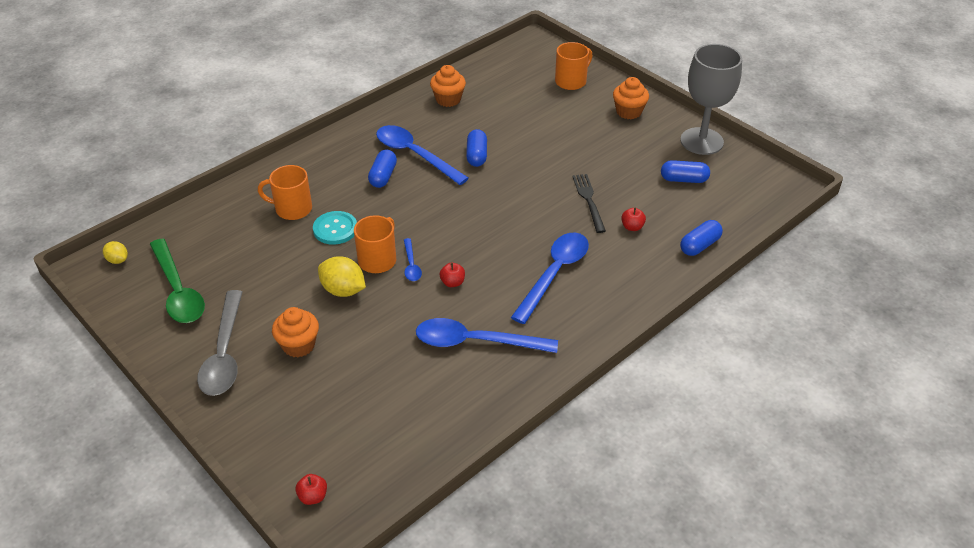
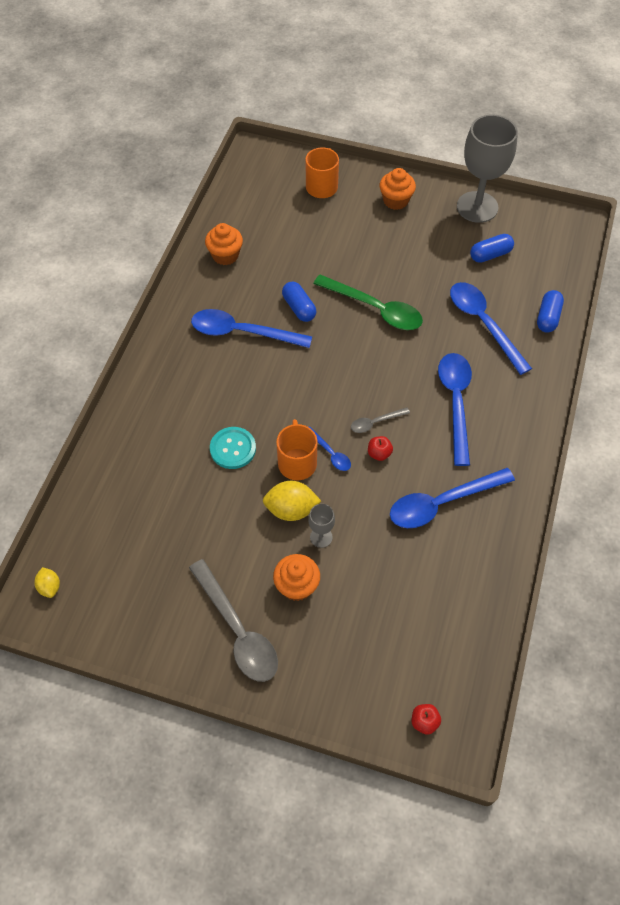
camera: 30 degrees left, 15 degrees up
(118, 260) = (50, 587): yellow lemon -> yellow lemon turned 60 degrees clockwise
(178, 291) = (139, 589): green spoon -> green spoon (375, 309)
(292, 209) = (174, 446): orange mug -> none
(349, 320) = (321, 537): none -> grey goblet
(383, 176) = (231, 370): blue capsule -> none
(469, 259) = (375, 422): none -> grey spoon
(588, 200) = (429, 312): black fork -> none
(632, 227) = (483, 324): red apple -> blue spoon

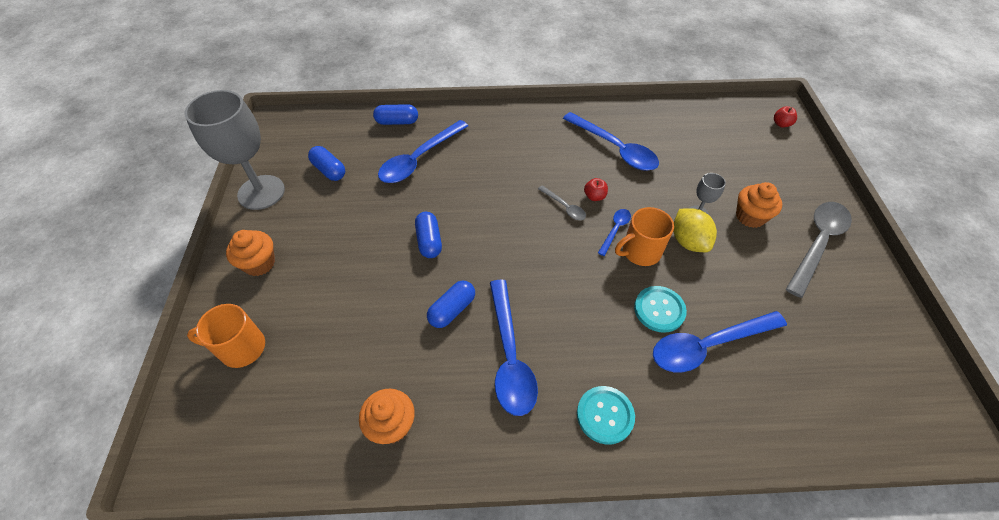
camera: 110 degrees left, 5 degrees down
(50, 587) = (921, 420): yellow lemon -> none
(169, 374) = (605, 415): none -> turquoise button
(375, 309) = (429, 241): green spoon -> blue capsule
(455, 402) = (515, 160): blue spoon -> blue spoon (708, 345)

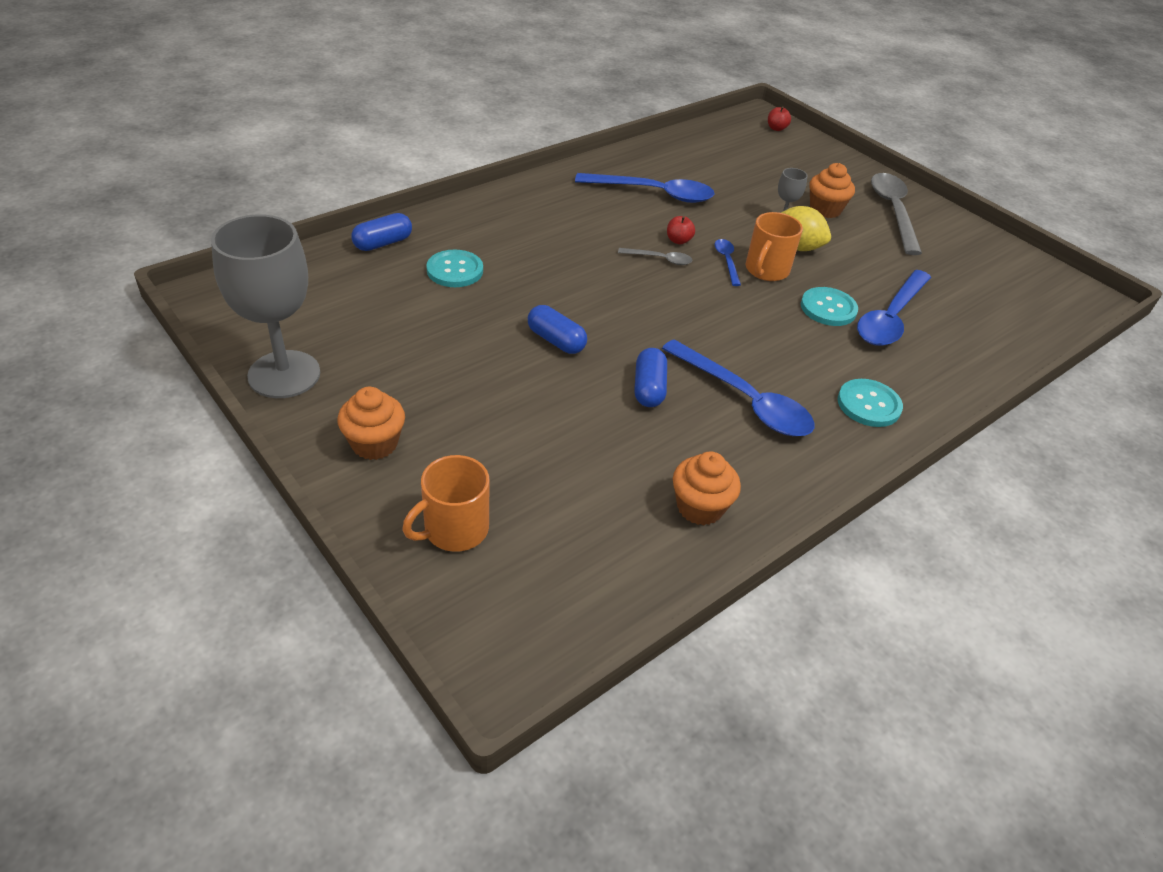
camera: 40 degrees left, 10 degrees down
(329, 170) = (352, 319): blue capsule -> none
(419, 159) = (455, 270): blue spoon -> turquoise button

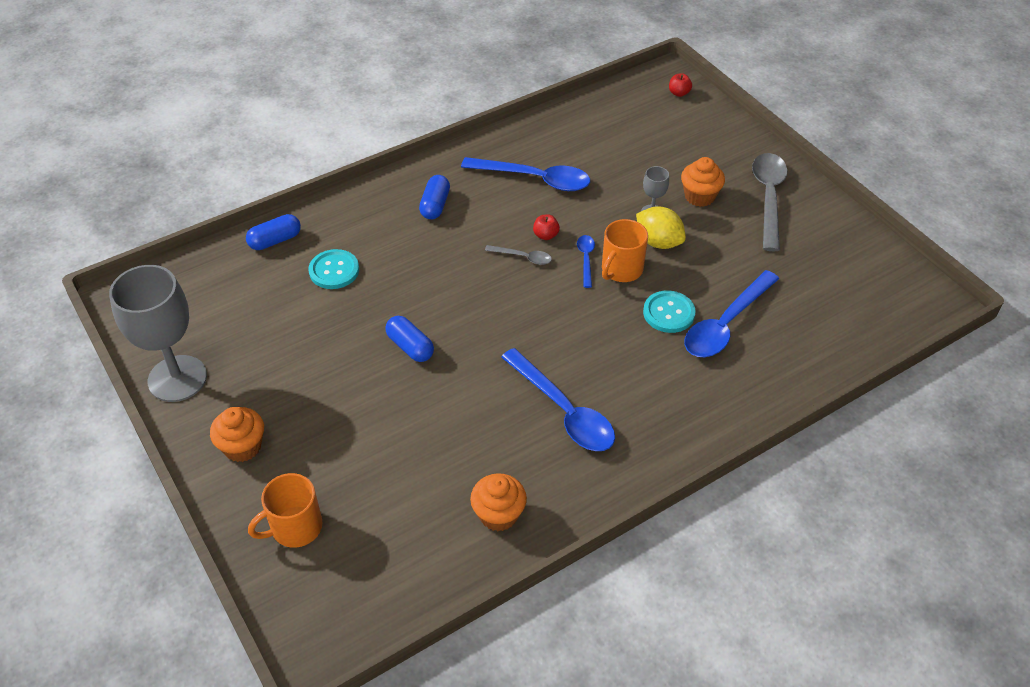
camera: 10 degrees right, 5 degrees up
(648, 388) = (481, 397): blue capsule -> blue capsule (435, 205)
(868, 404) = (675, 418): turquoise button -> none

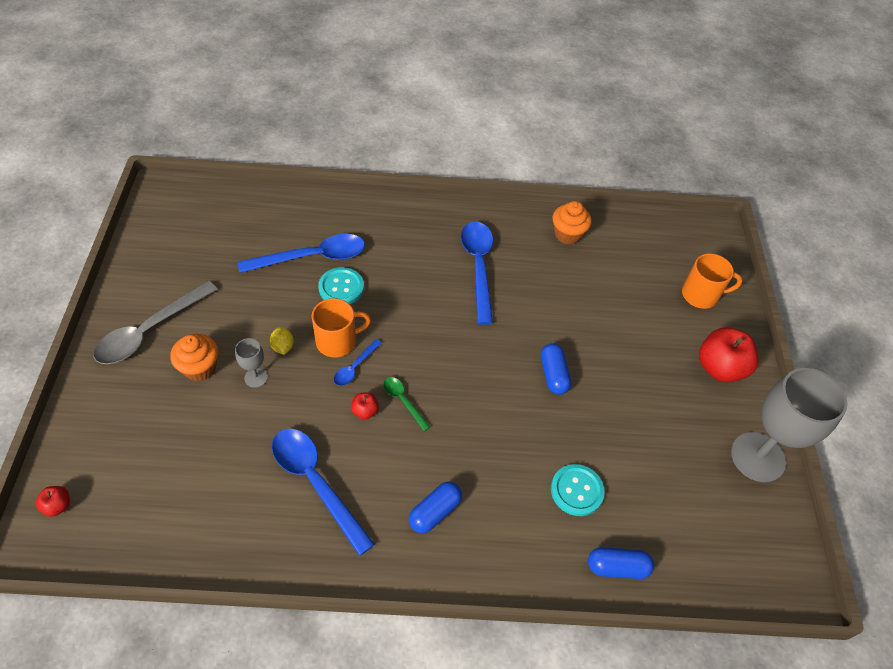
camera: 150 degrees left, 5 degrees up
(242, 447) = (719, 368): orange cupcake -> red apple
(523, 257) = (403, 401): grey spoon -> green spoon
(658, 242) = (283, 347): yellow lemon -> yellow lemon, size x0.57

